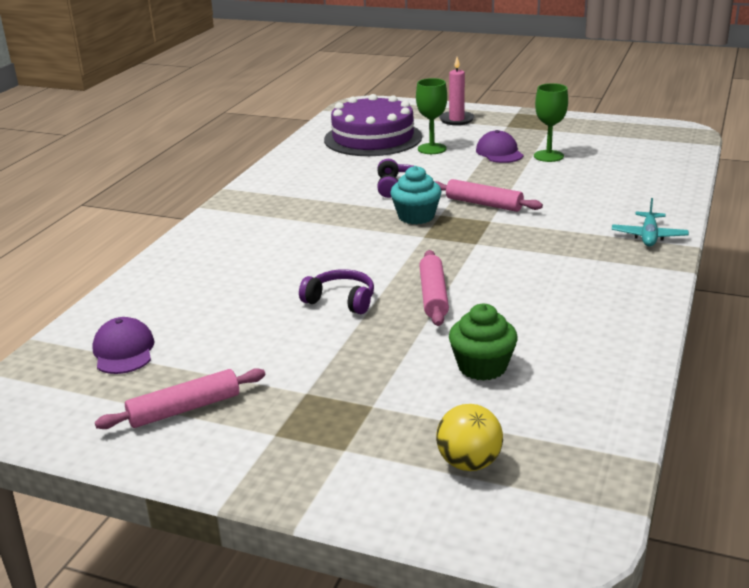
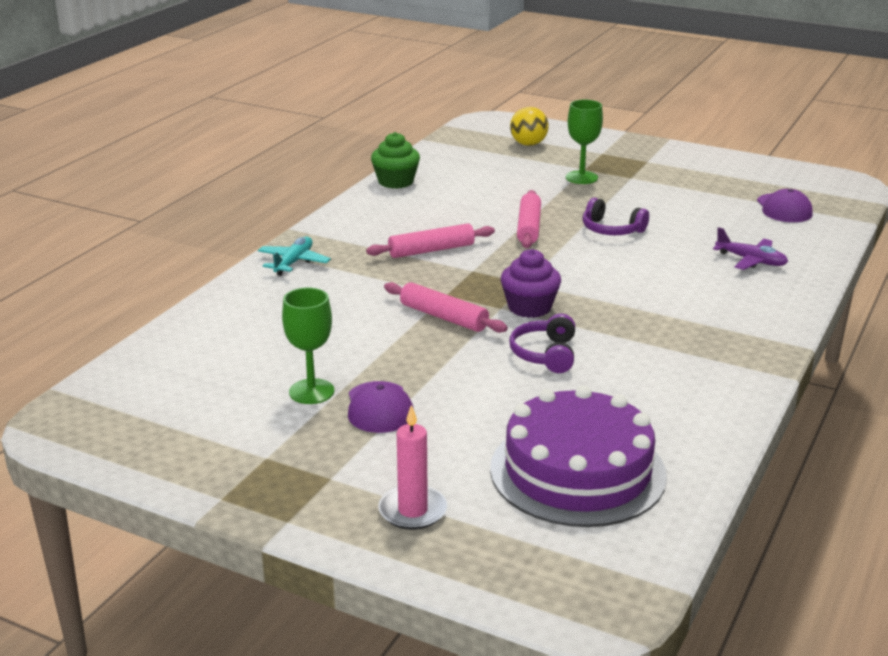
camera: 175 degrees left, 0 degrees up
(184, 409) = (713, 175): pink rolling pin -> pink rolling pin (431, 250)
(204, 276) = (751, 261): none -> purple plane
(416, 216) = (529, 307): turquoise cupcake -> purple cupcake
(432, 149) = (481, 429): green goblet -> green goblet (581, 177)
(482, 367) = (504, 182): green cupcake -> green cupcake (396, 182)

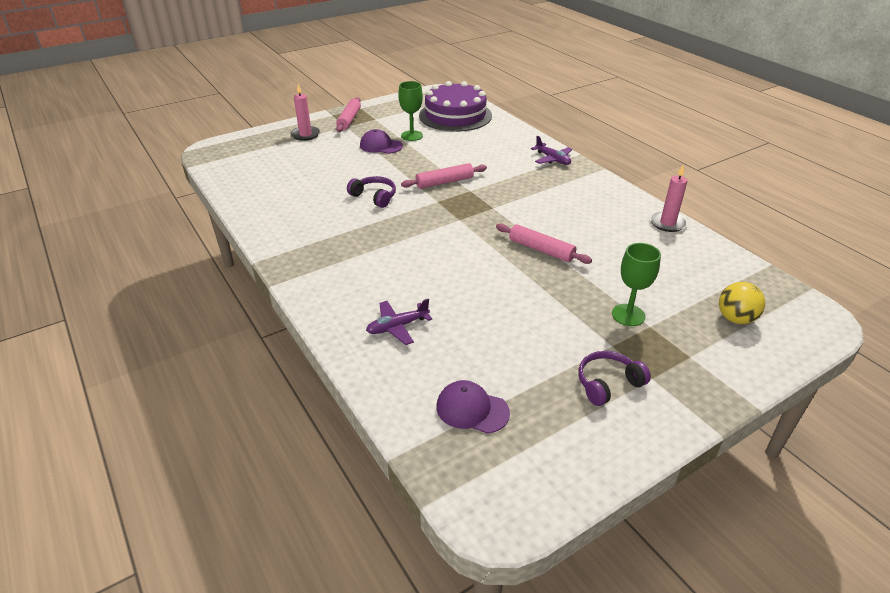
camera: 120 degrees right, 10 degrees up
(293, 262) = (552, 159): turquoise plane -> purple plane
(396, 182) = (667, 223): green cupcake -> pink candle
(431, 250) = (533, 203): pink rolling pin -> pink rolling pin (349, 119)
(529, 307) = (427, 210): purple cupcake -> none
(577, 471) = (278, 172): purple cake -> purple cake (455, 115)
(611, 230) = (508, 284): purple headphones -> purple headphones (608, 383)

